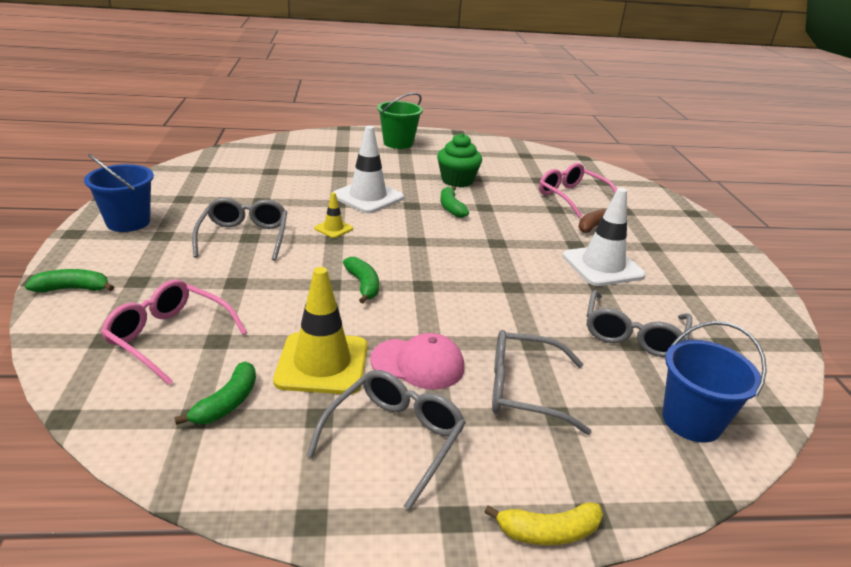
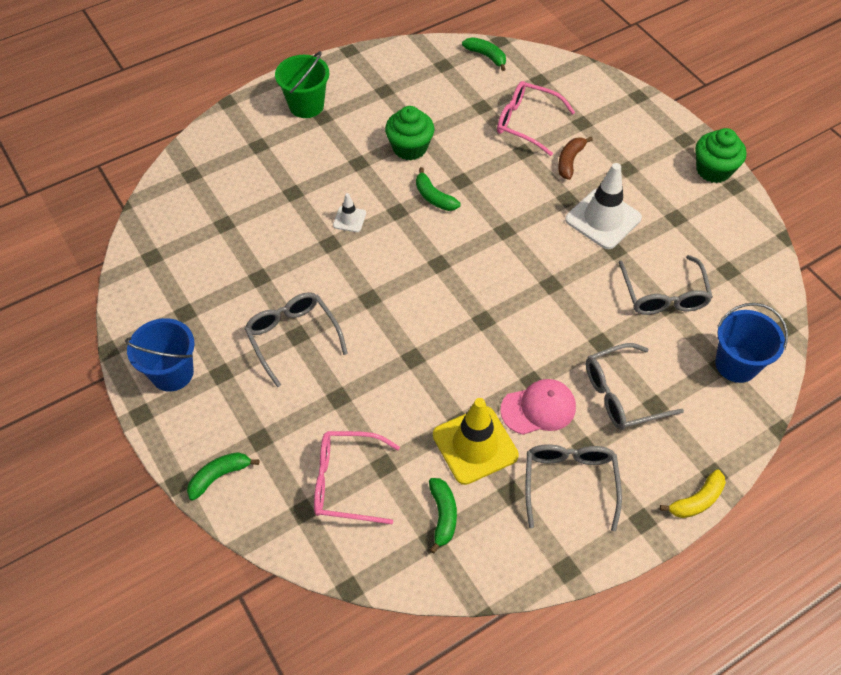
camera: 25 degrees left, 25 degrees up
(333, 228) = (357, 284): yellow traffic cone -> none
(363, 285) = (439, 345): green banana -> green banana (486, 56)
(368, 197) = (349, 219): white traffic cone -> white traffic cone, size x0.49
(748, 273) = (713, 170): none -> green cupcake

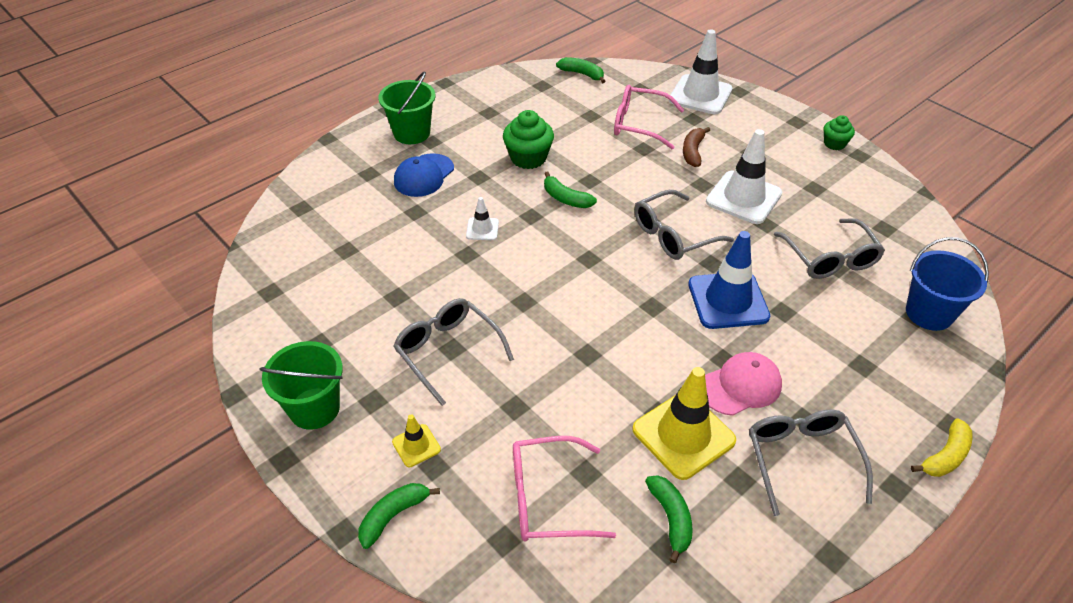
camera: 10 degrees left, 10 degrees down
(172, 373) = (314, 408): blue bucket -> green bucket
(249, 419) = (416, 446): none -> yellow traffic cone
(308, 154) = (423, 175): none -> blue cap
(553, 324) = (728, 300): none -> blue traffic cone
(597, 96) = (700, 95): none -> white traffic cone
(623, 394) = (825, 359): grey glasses -> grey glasses (674, 234)
(713, 170) = (834, 144): green cupcake -> green cupcake, size x0.61

